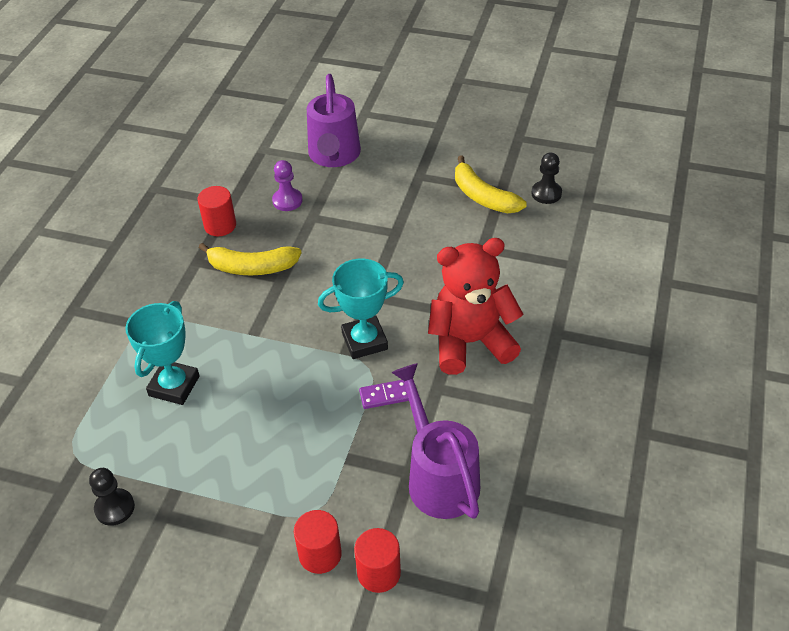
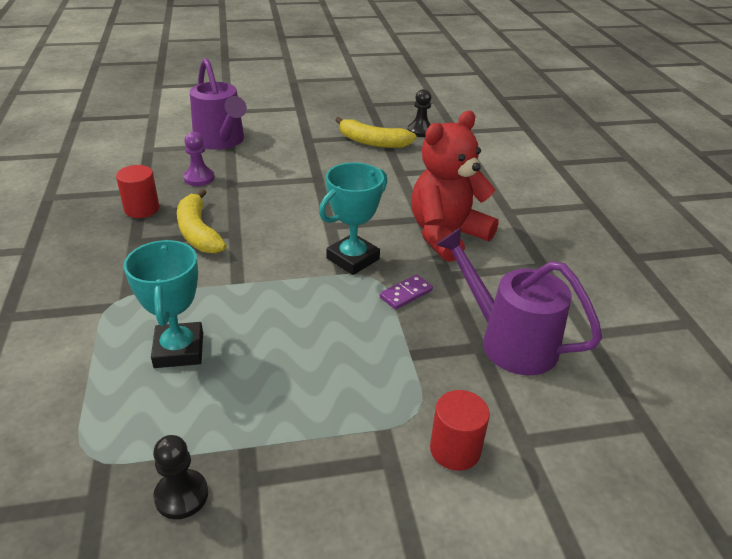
camera: 30 degrees left, 10 degrees down
(252, 267) = (198, 232): yellow banana -> yellow banana turned 90 degrees clockwise
(379, 573) = (526, 443): red cylinder -> none

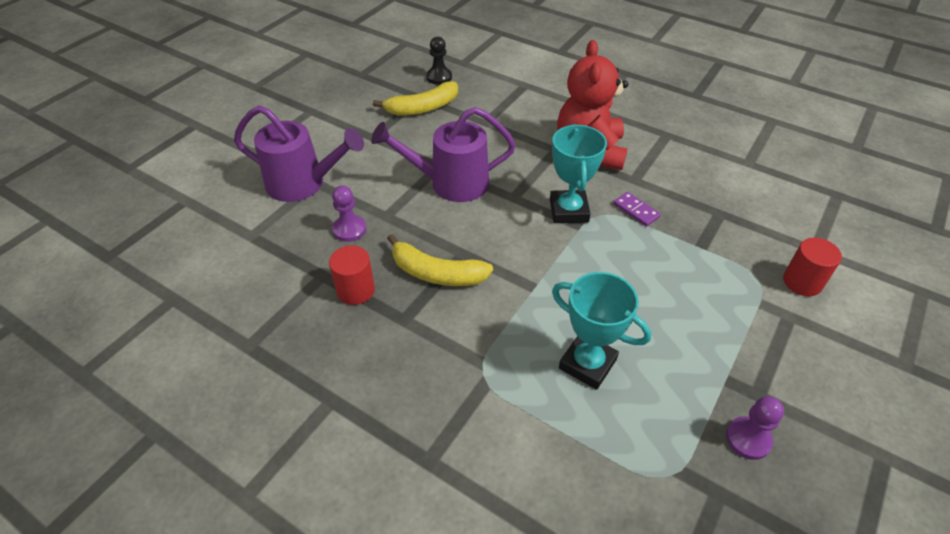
camera: 45 degrees left, 10 degrees up
(181, 495) = (748, 439): black pawn -> purple pawn
(406, 294) = (636, 210): purple domino -> purple domino turned 45 degrees counterclockwise
(508, 341) = (726, 198): purple watering can -> purple watering can (450, 183)

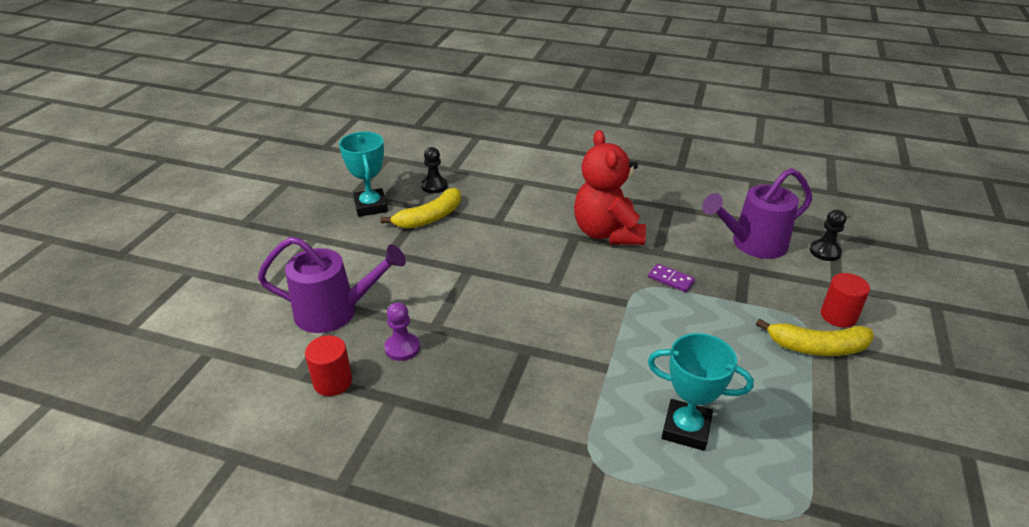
camera: 15 degrees left, 10 degrees down
(355, 290) = (433, 406): red cylinder -> red cylinder (332, 381)
(436, 273) = (508, 373): yellow banana -> yellow banana (817, 347)
(450, 183) = (486, 285): purple watering can -> purple watering can (752, 244)
(568, 211) = (610, 290): turquoise trophy -> turquoise trophy (371, 206)
(748, 439) = (853, 464): purple pawn -> none
(818, 210) = (825, 251): none -> black pawn

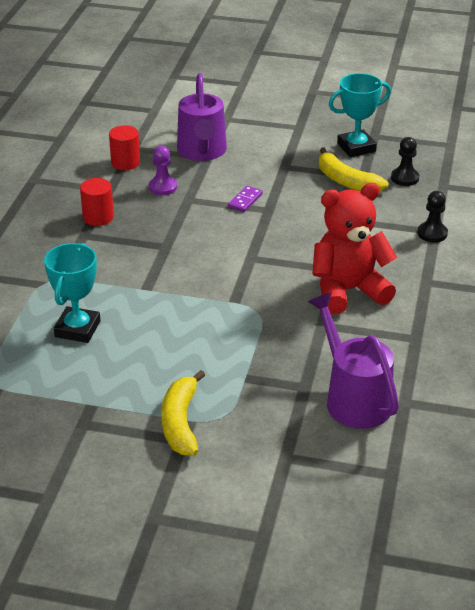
camera: 85 degrees right, 0 degrees up
(671, 279) = (275, 331): purple domino -> purple domino (245, 200)
(825, 251) = (352, 458): black pawn -> black pawn (432, 233)
(838, 316) = (231, 447): red cylinder -> red cylinder (98, 217)

